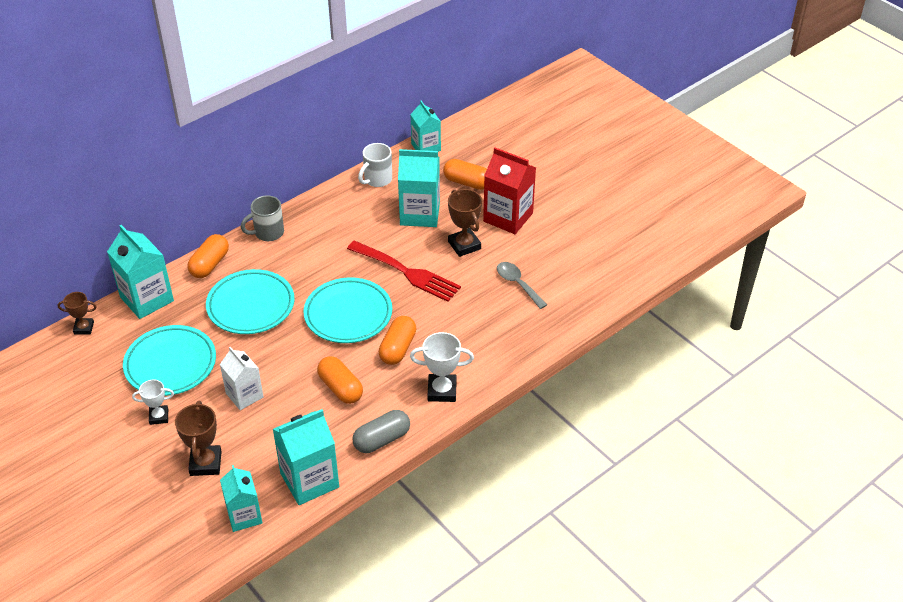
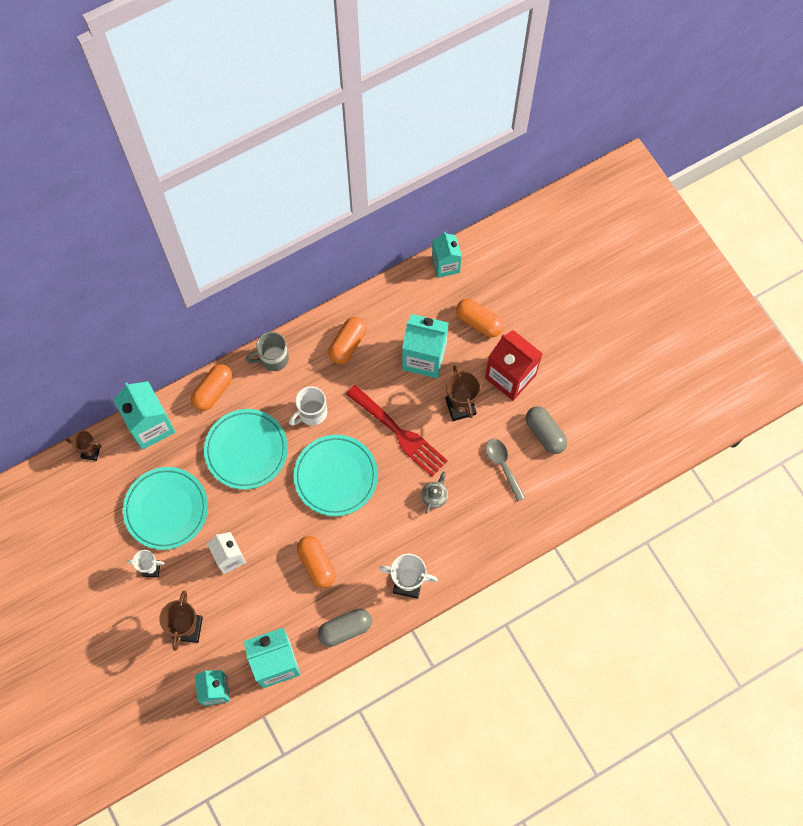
camera: 10 degrees right, 25 degrees up
(377, 179) = (389, 303): white mug -> white mug (311, 413)
(398, 348) = (375, 526): orange capsule -> orange capsule (347, 344)
(454, 316) = (434, 496): none -> grey teapot
(553, 254) = (545, 433): none -> grey capsule

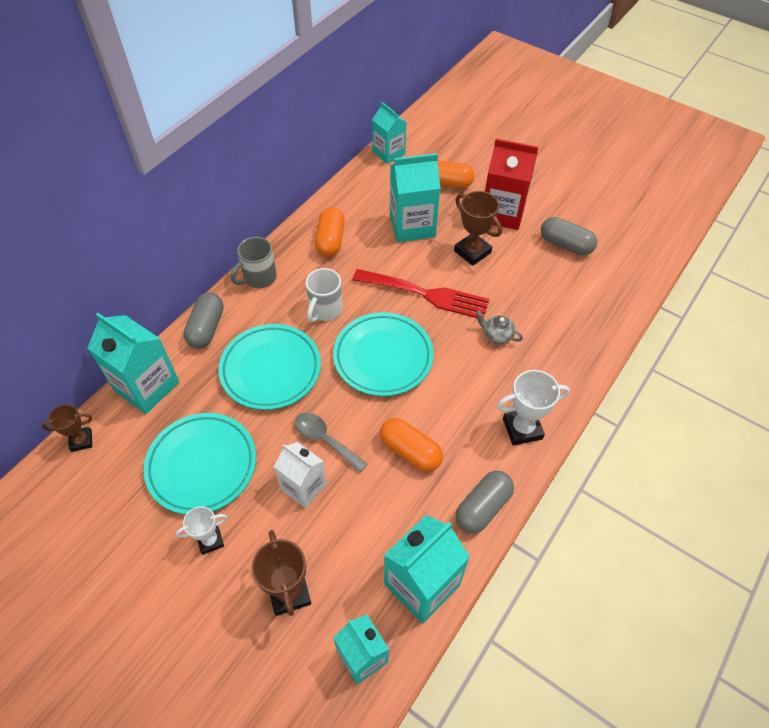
camera: 25 degrees left, 15 degrees down
(213, 391) = (206, 328): orange capsule -> grey capsule
(434, 496) = (497, 335): grey teapot -> grey teapot turned 60 degrees counterclockwise
(502, 466) = (545, 284): grey spoon -> grey spoon (325, 440)

